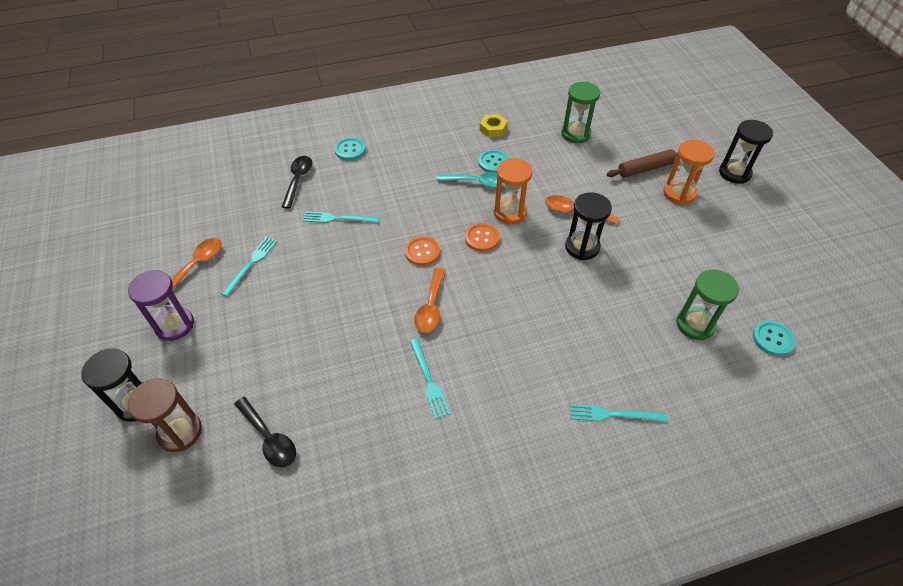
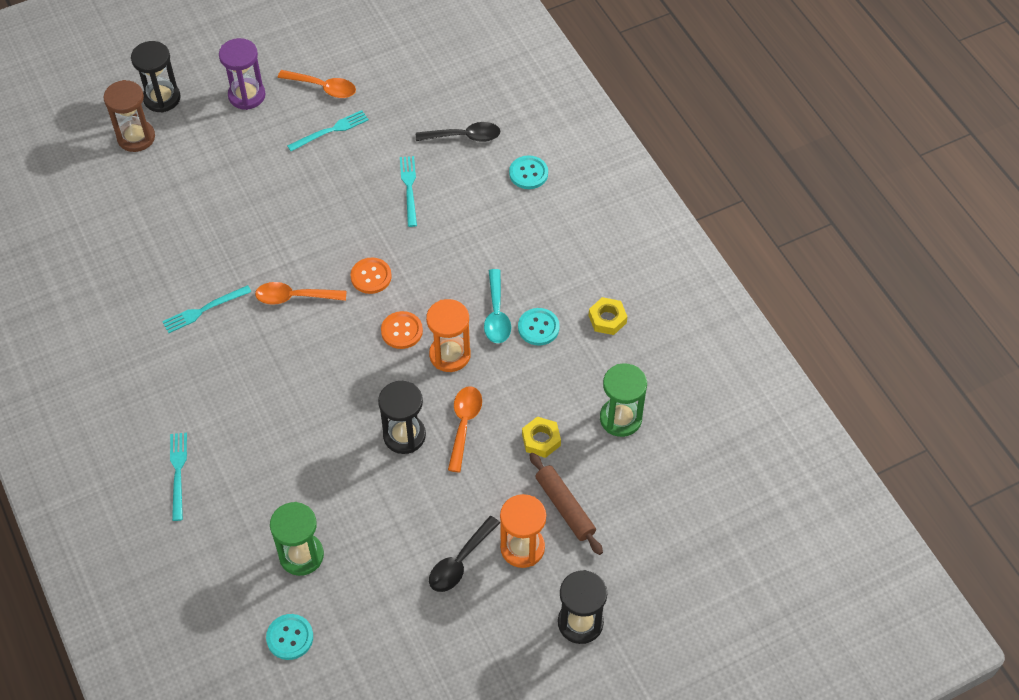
camera: 80 degrees right, 5 degrees up
(251, 264) = (331, 131): turquoise fork -> turquoise fork turned 45 degrees counterclockwise
(269, 438) = (134, 201): black spoon -> black spoon (460, 562)
(590, 173) = (541, 440): none -> yellow nut

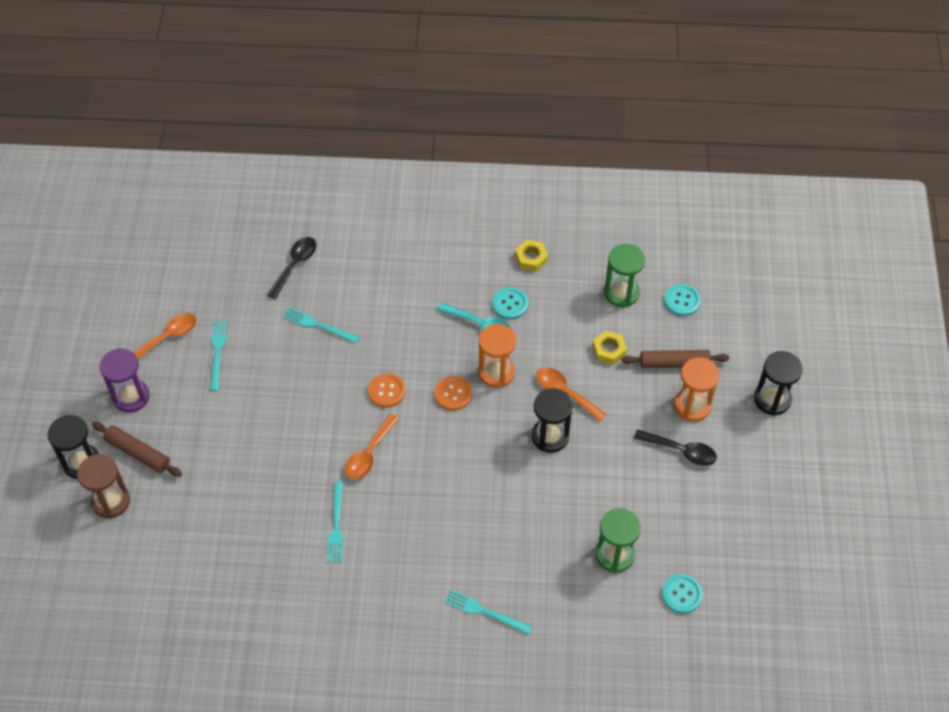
camera: 60 degrees left, 0 degrees up
(194, 130) = (138, 453): none -> brown rolling pin
(460, 562) = (681, 451): black spoon -> black spoon turned 45 degrees counterclockwise
(528, 173) = (363, 241): turquoise button -> turquoise button (682, 301)

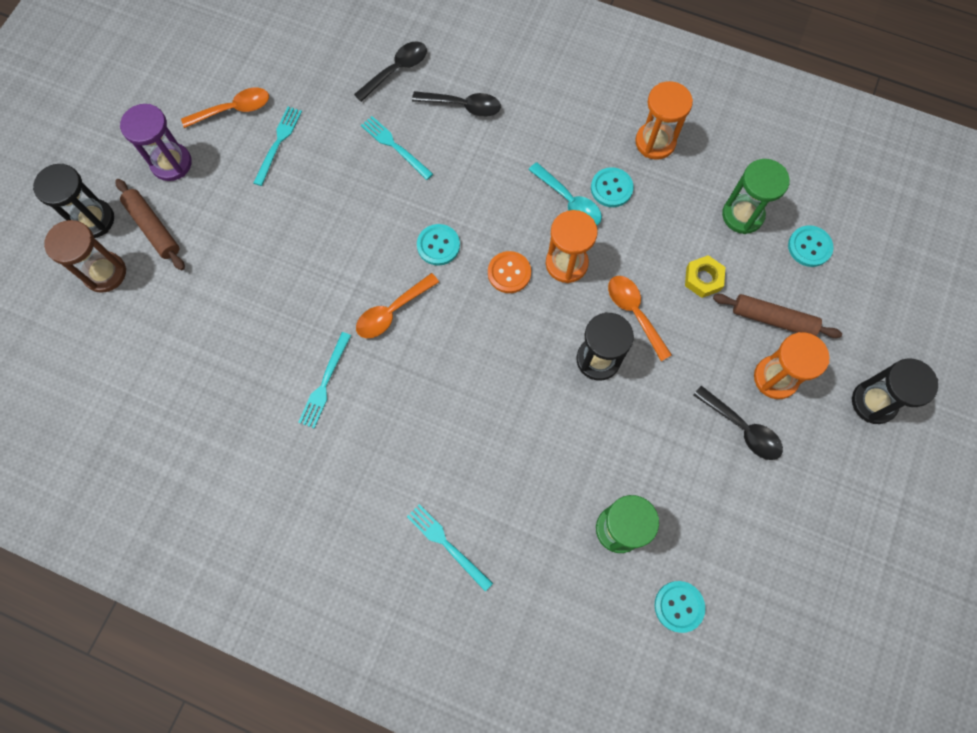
camera: 20 degrees right, 15 degrees up
(363, 277) = (463, 106): none -> black spoon
(386, 391) = (438, 245): orange button -> turquoise button
(531, 258) = (655, 142): yellow nut -> orange hourglass

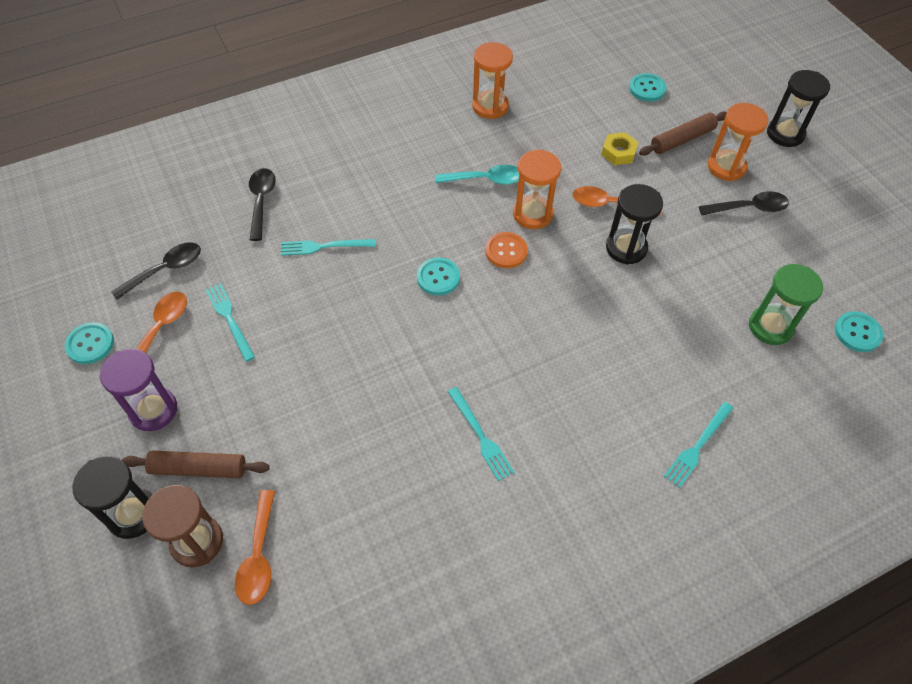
camera: 50 degrees left, 15 degrees down
(392, 312) = (463, 346): orange spoon -> orange spoon (259, 556)
(447, 544) = (698, 446): turquoise fork -> turquoise fork turned 45 degrees counterclockwise
(463, 106) = (340, 184): black spoon -> black spoon (165, 270)
(611, 188) = (500, 151): turquoise button -> turquoise button (90, 344)
(742, 215) = (591, 103): green hourglass -> none

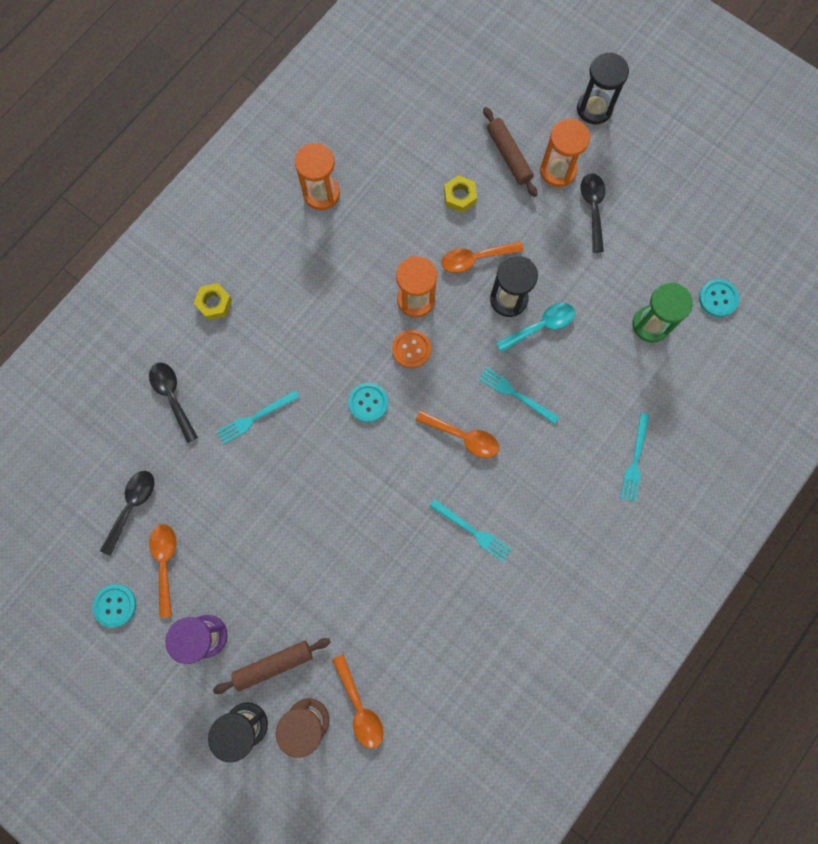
camera: 25 degrees left, 20 degrees up
(229, 319) = (217, 526): turquoise fork -> turquoise fork (515, 394)
(345, 148) = (214, 303): none -> yellow nut
(485, 179) = (358, 281): turquoise spoon -> turquoise spoon (541, 326)
(518, 345) = (463, 437): none -> orange spoon
(647, 89) = (454, 107): turquoise button -> none
(682, 139) = (509, 156): brown rolling pin -> brown rolling pin turned 60 degrees counterclockwise
(749, 208) = (592, 208): black spoon -> black spoon turned 60 degrees counterclockwise

